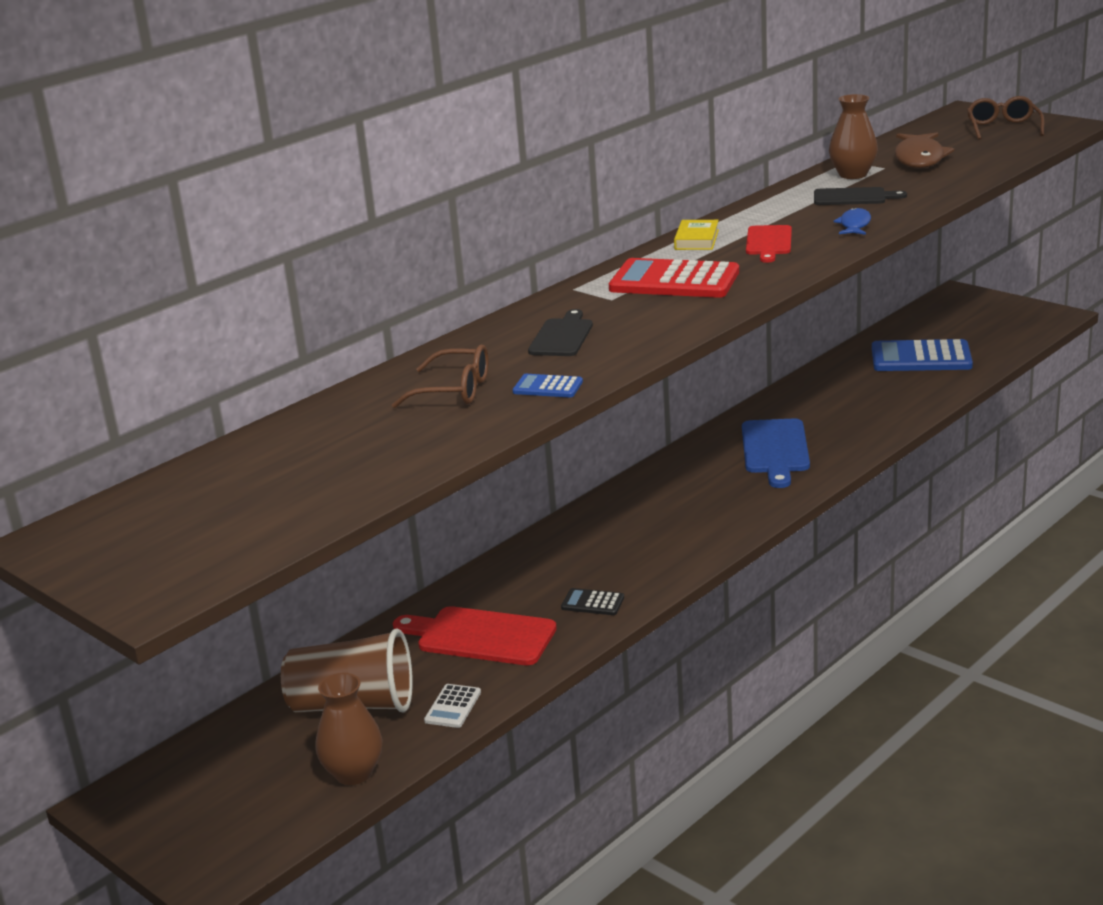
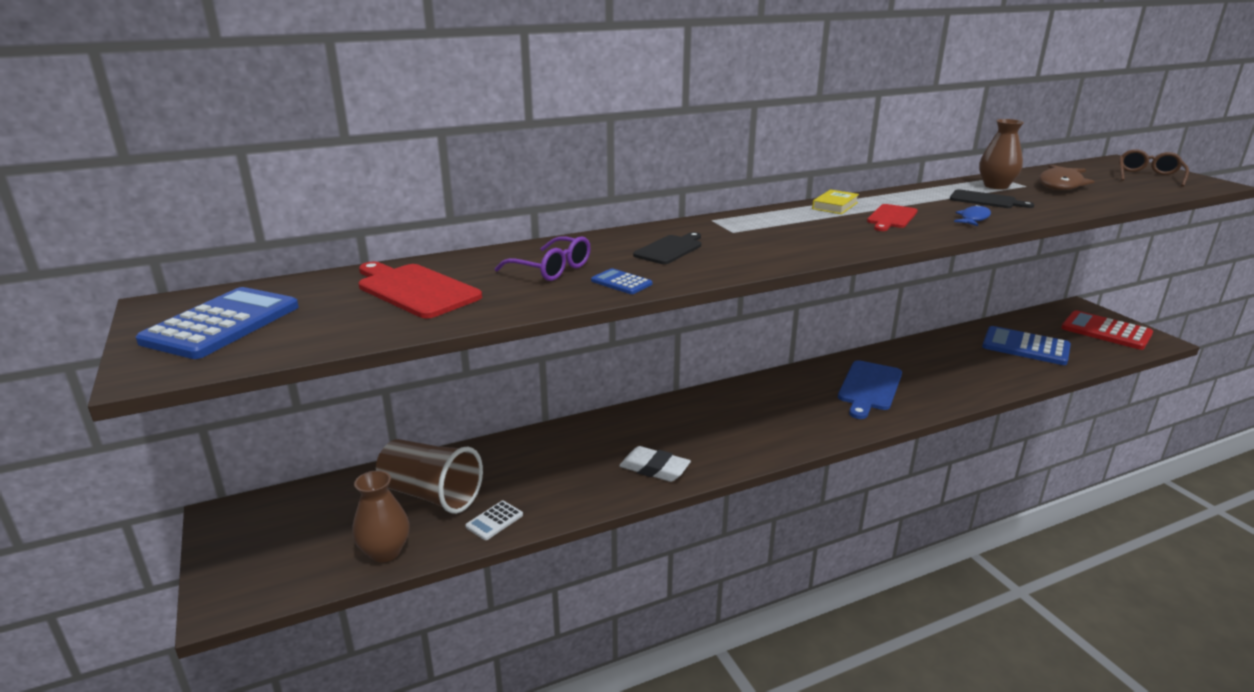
camera: 20 degrees right, 0 degrees up
(154, 540) = (221, 324): none -> blue calculator
(454, 390) = (552, 269): brown glasses -> purple glasses
(480, 636) = (556, 469): red cutting board -> red cutting board (415, 290)
(592, 603) = (654, 468): black calculator -> white eraser
(674, 281) = (792, 229): red calculator -> red calculator (1106, 331)

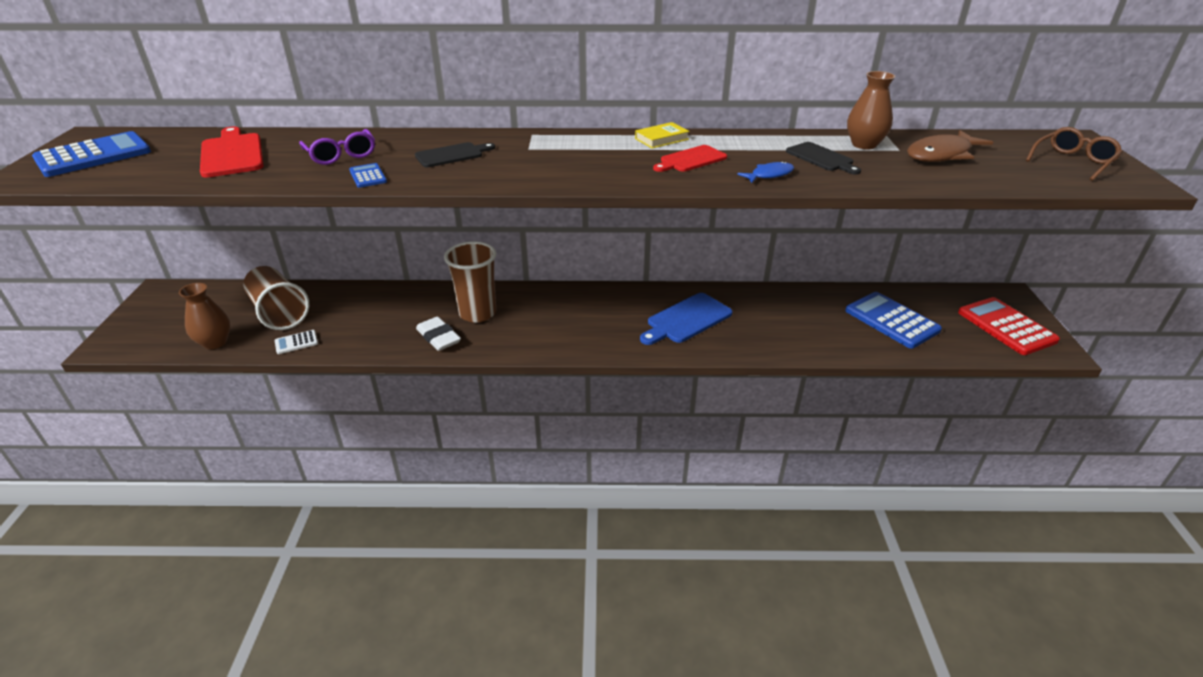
camera: 25 degrees right, 10 degrees up
(666, 434) = (477, 313): none -> brown cup

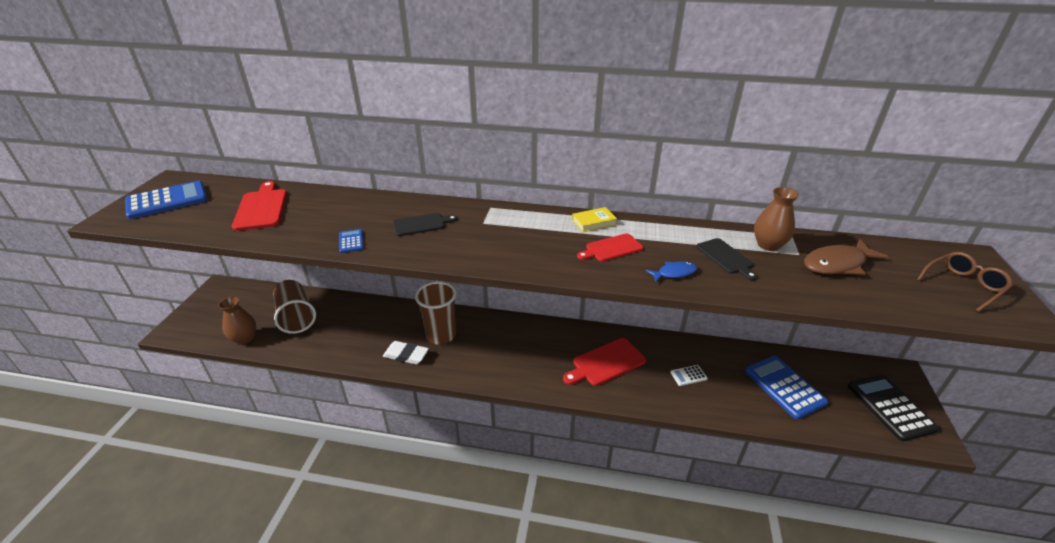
camera: 10 degrees right, 0 degrees up
(296, 342) = (301, 346): white calculator -> white calculator (688, 375)
(341, 155) = (339, 217): purple glasses -> none
(438, 337) = (406, 355): white eraser -> white eraser turned 45 degrees counterclockwise
(686, 319) = (606, 363): blue cutting board -> red cutting board
(1006, 326) = (890, 407): red calculator -> black calculator

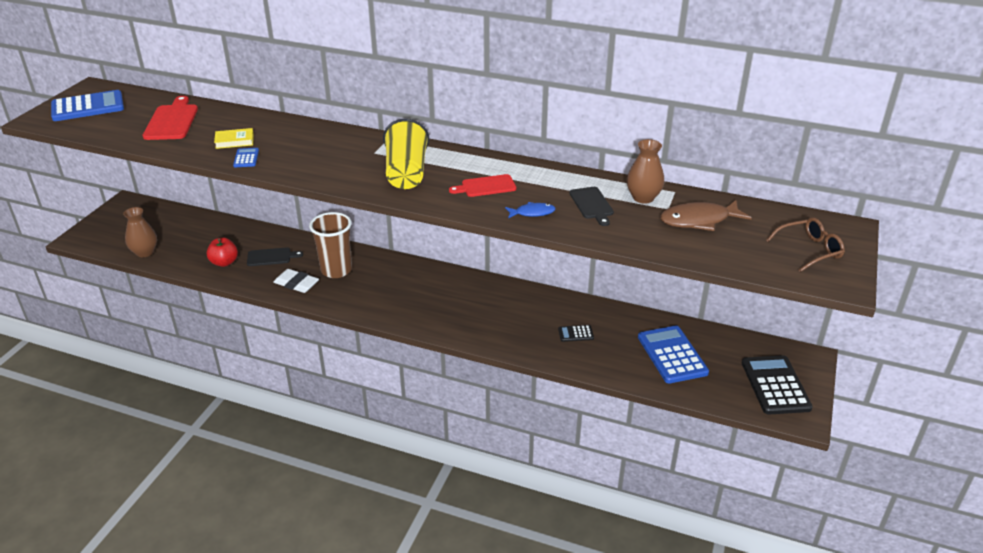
camera: 10 degrees right, 0 degrees up
(296, 317) = (197, 238): brown cup -> none
(328, 340) = (224, 262): none -> red apple
(421, 224) = (315, 149): black cutting board -> black cutting board (271, 257)
(525, 241) = (406, 173): none -> yellow cup
(593, 222) = (482, 161): yellow book -> yellow book (234, 141)
(606, 363) = (495, 313): red cutting board -> none
(688, 375) = (575, 334): white calculator -> black calculator

